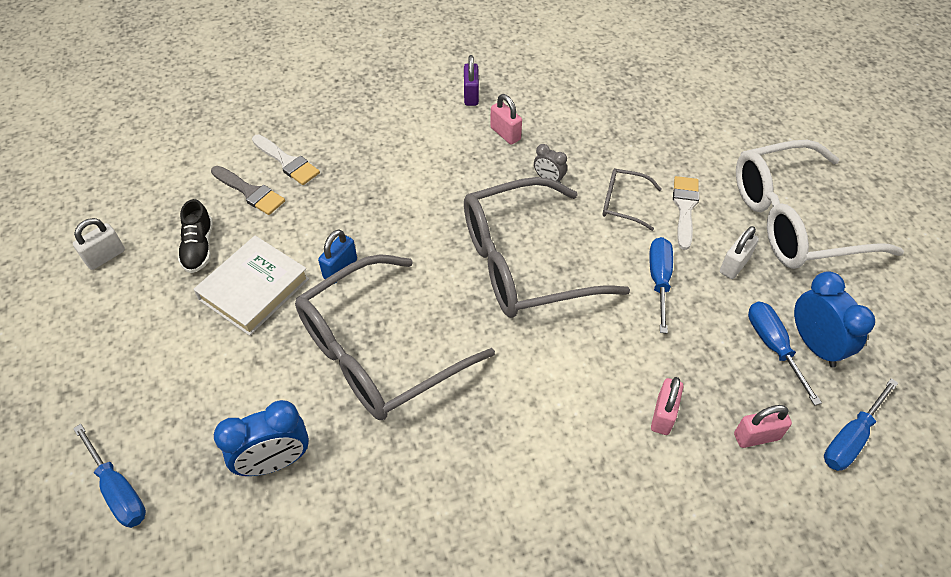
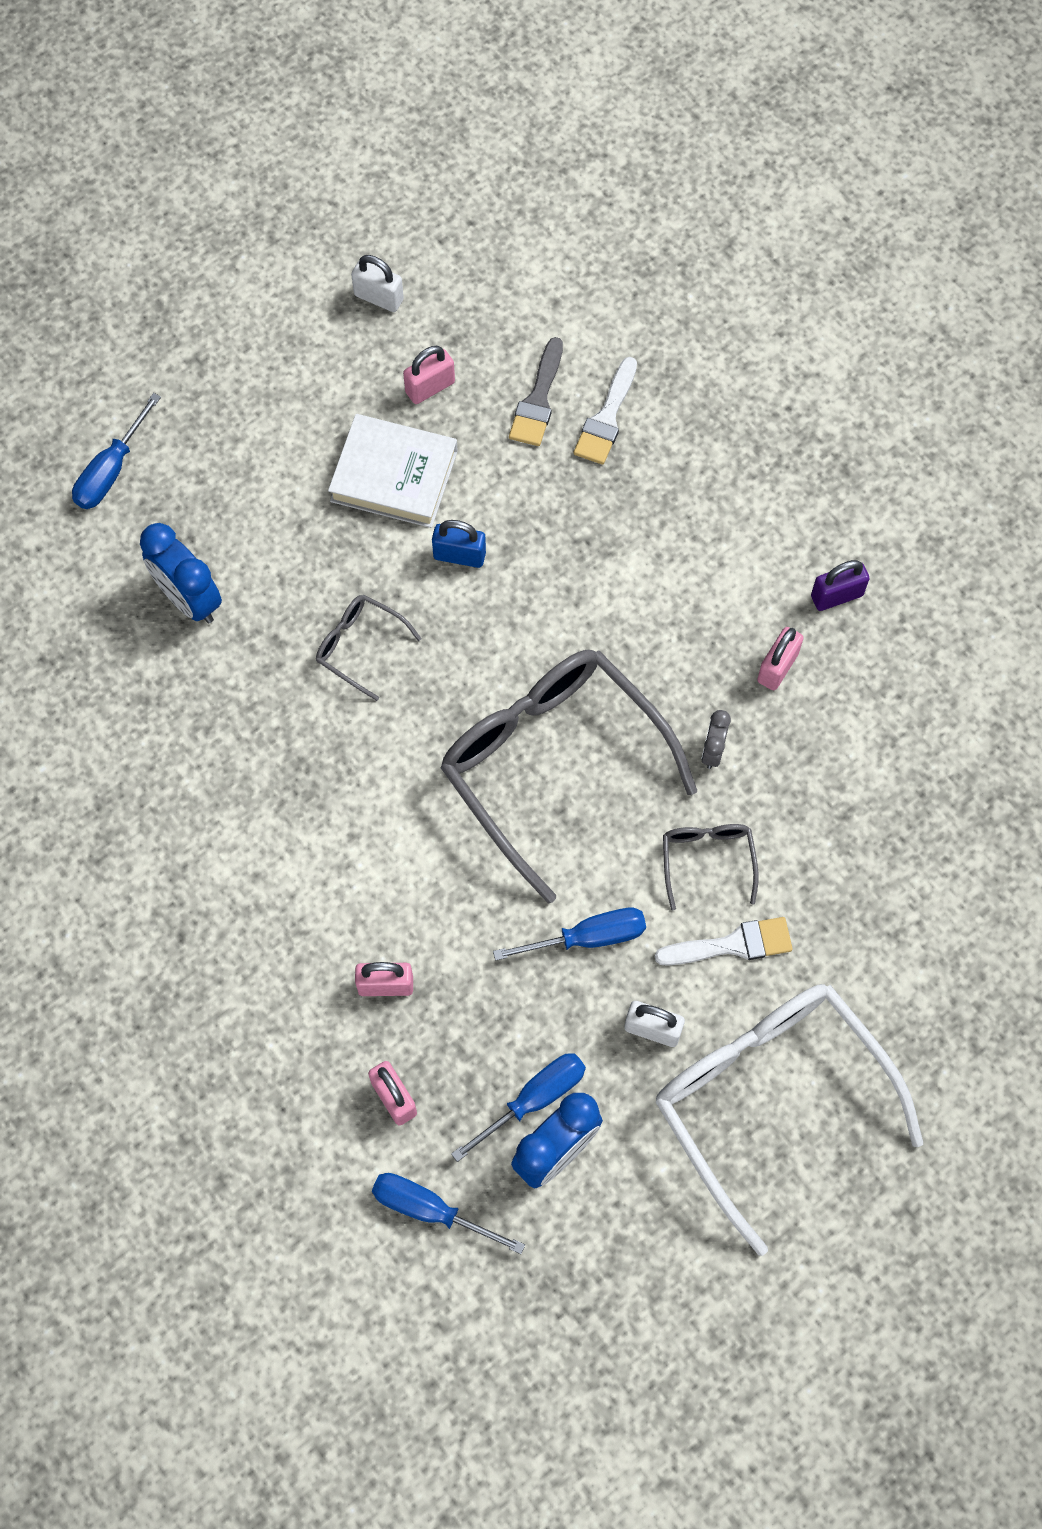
camera: 70 degrees right, 15 degrees up
(199, 247) = (430, 387): black shoe -> pink padlock
(380, 351) = (360, 647): grey glasses -> grey glasses, size x0.43

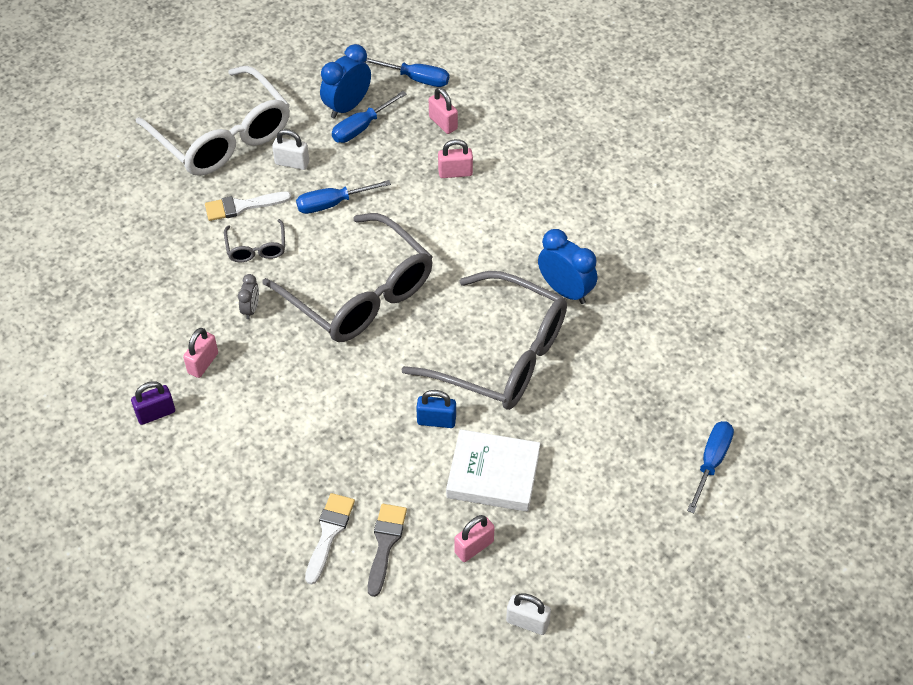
camera: 175 degrees right, 15 degrees down
(189, 599) = (628, 377): blue clock -> blue clock (565, 290)
(360, 647) = (500, 355): grey glasses -> grey glasses, size x2.31

